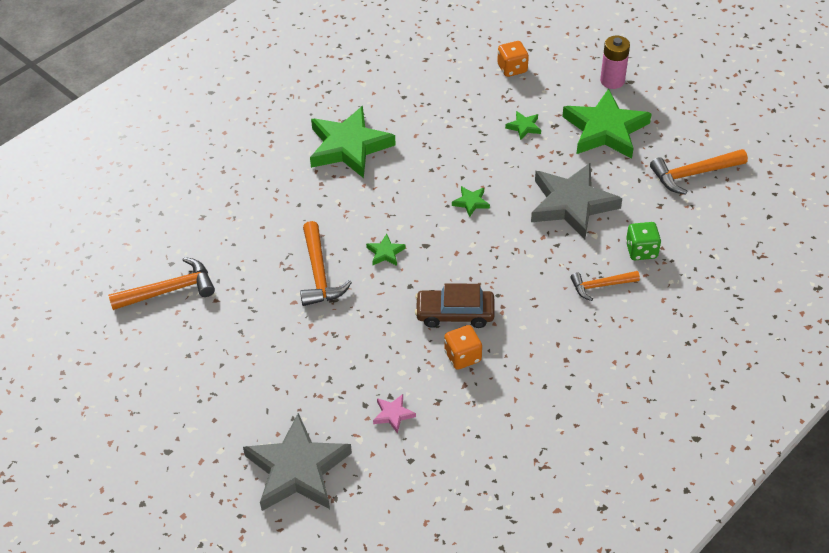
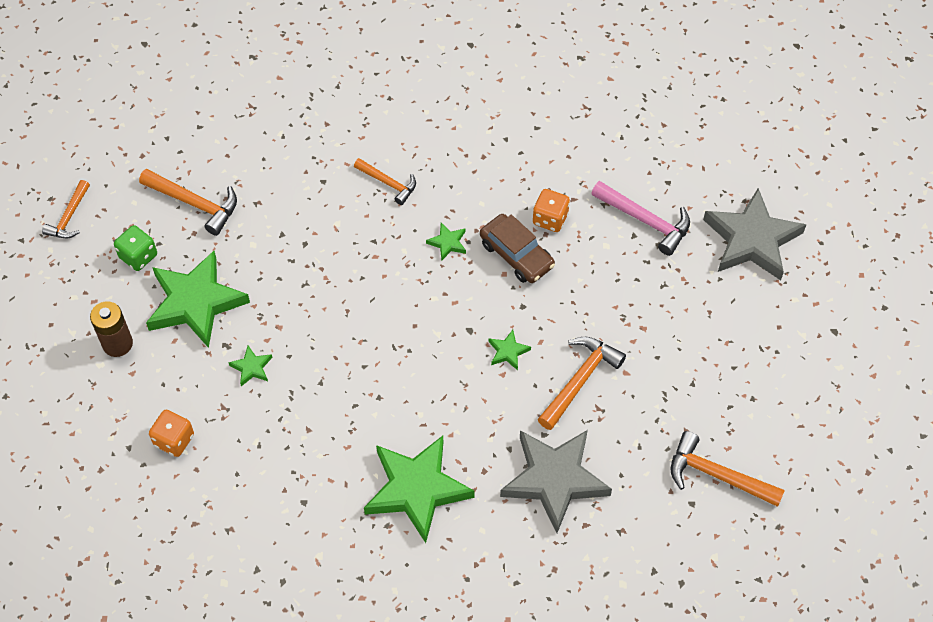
camera: 135 degrees left, 10 degrees up
(393, 414) = (646, 221): pink star -> pink hammer
(471, 202) = (388, 335): green star -> green star (447, 243)
(572, 204) = (317, 262): grey star -> grey star (554, 479)
(612, 81) = (117, 344): pink battery -> brown battery
(641, 251) = (323, 182): green dice -> green dice (138, 256)
(746, 110) = (69, 217): none -> orange hammer

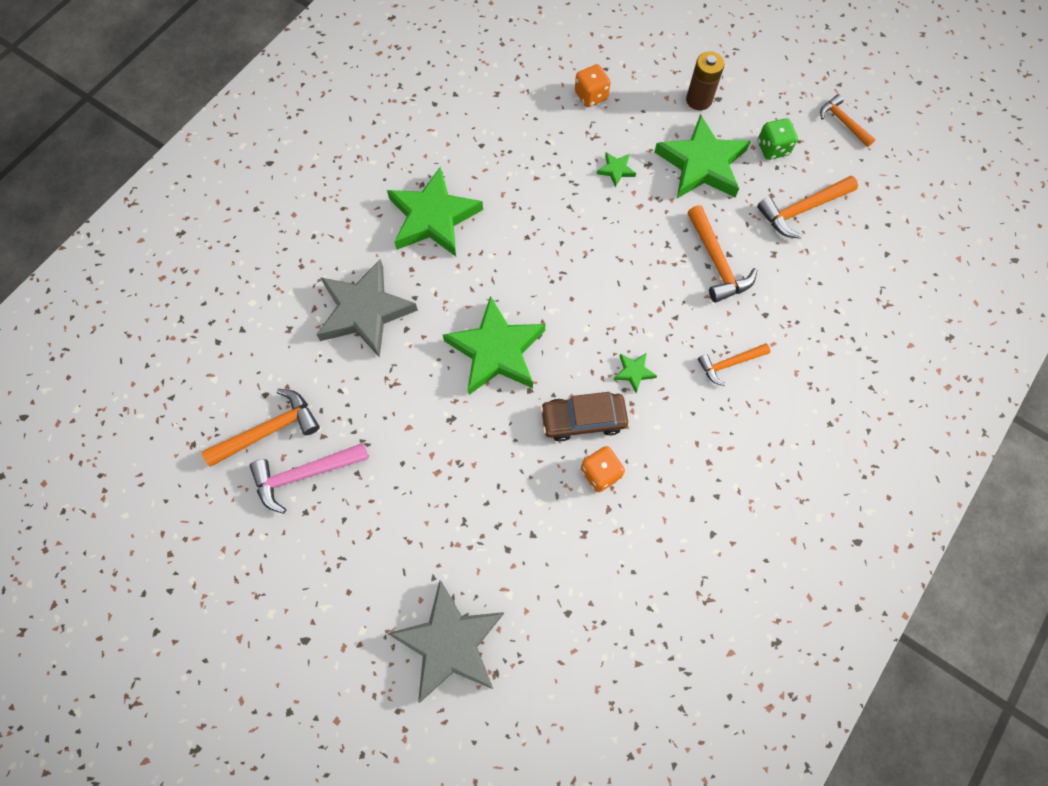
camera: 125 degrees right, 10 degrees up
(508, 351) = (496, 351): green star -> green star, size x2.42
(580, 380) = (429, 387): orange hammer -> orange hammer (717, 262)
(646, 221) = (540, 558): pink hammer -> pink hammer (304, 475)

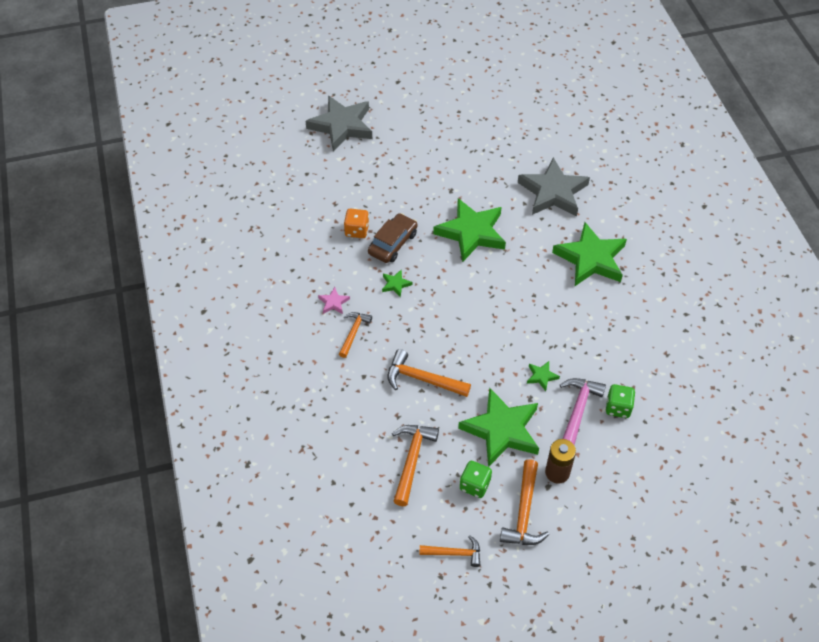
camera: 130 degrees right, 15 degrees down
(269, 430) = (517, 120): orange hammer -> orange hammer (524, 512)
(304, 475) = (479, 120): pink hammer -> pink hammer (577, 412)
(591, 96) = (618, 407): orange dice -> green dice
(714, 414) = (333, 302): none -> pink star

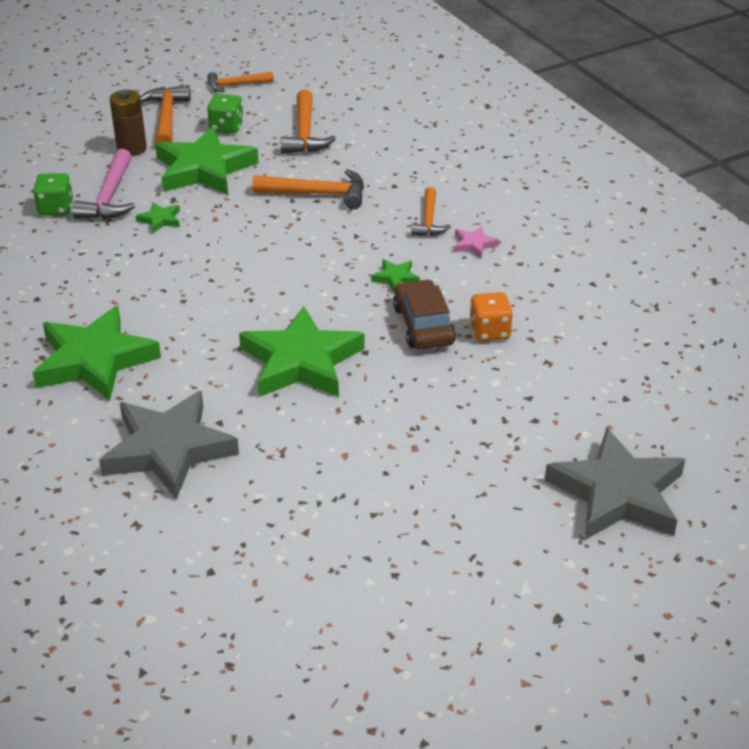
camera: 165 degrees right, 15 degrees down
(393, 243) = (423, 325): brown car -> brown car turned 150 degrees clockwise

